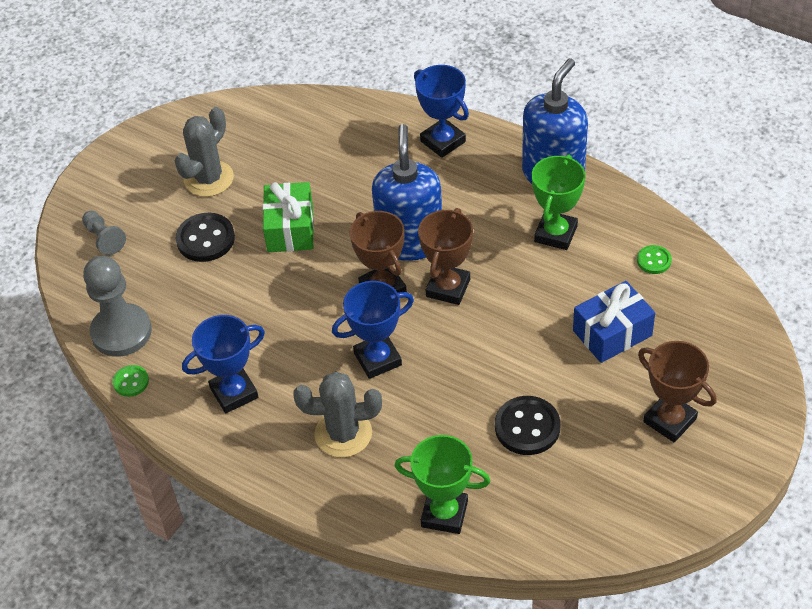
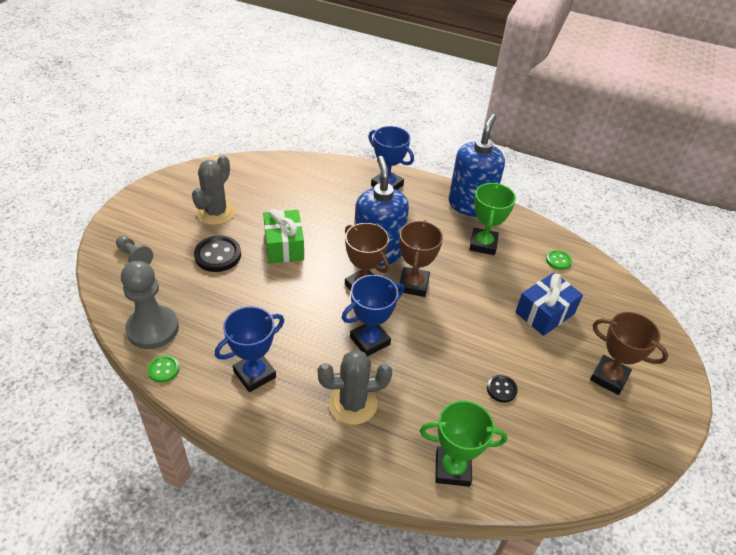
camera: 15 degrees left, 5 degrees down
(527, 427) = (501, 389): black button -> black button, size x0.57

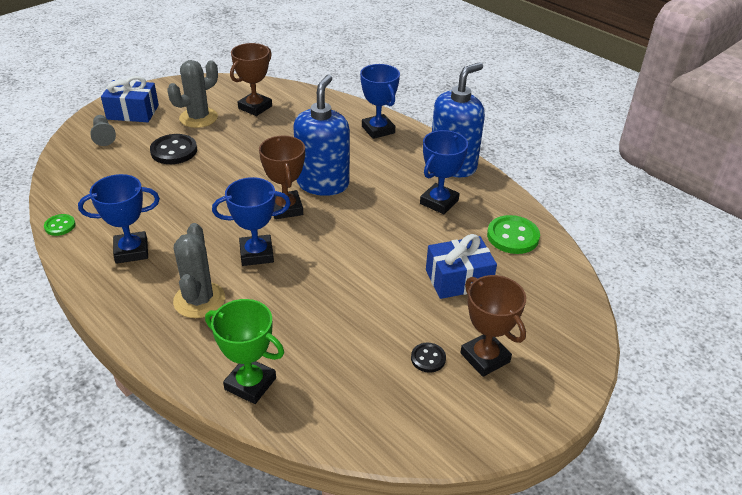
camera: 25 degrees right, 5 degrees down
(145, 222) = (133, 112): none -> blue gift
(153, 329) = (76, 193): grey pawn -> none
(284, 246) = (238, 157): green gift -> none
(353, 404) = (199, 300): grey cactus -> grey cactus turned 75 degrees clockwise
(413, 285) = (337, 219): brown trophy -> brown trophy (255, 107)
(483, 244) = (439, 202): green trophy -> blue trophy
(501, 389) = (355, 332): black button -> black button (428, 358)
(558, 260) = (512, 236): green button -> green button, size x1.77

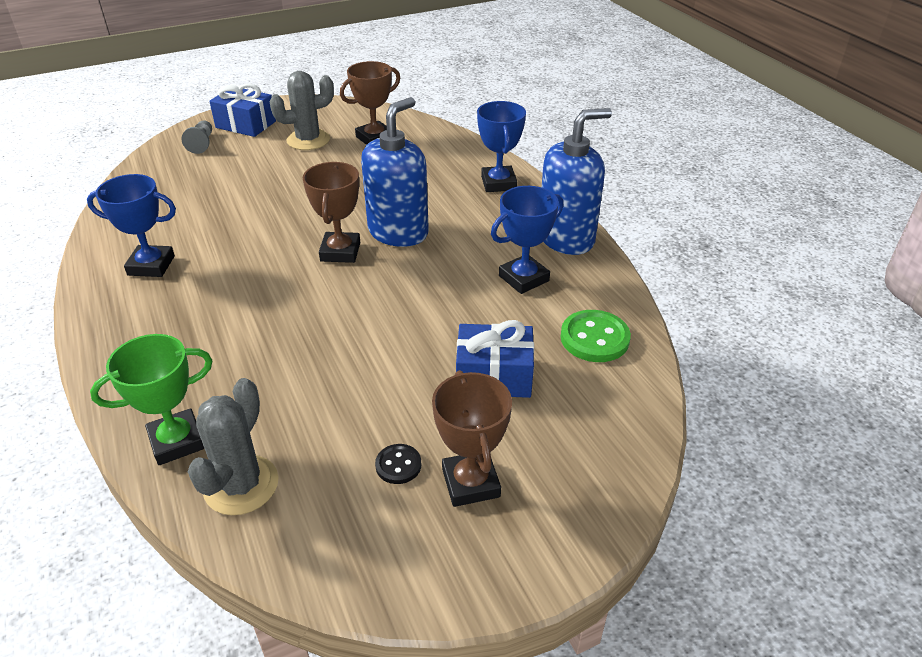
camera: 20 degrees right, 0 degrees up
(60, 226) = (100, 226): green button -> none
(174, 151) = (261, 170): black button -> none
(199, 300) = (184, 333): grey cactus -> grey cactus (241, 485)
(250, 384) = (177, 441): green trophy -> green trophy turned 75 degrees counterclockwise
(256, 254) = (277, 295): blue trophy -> none

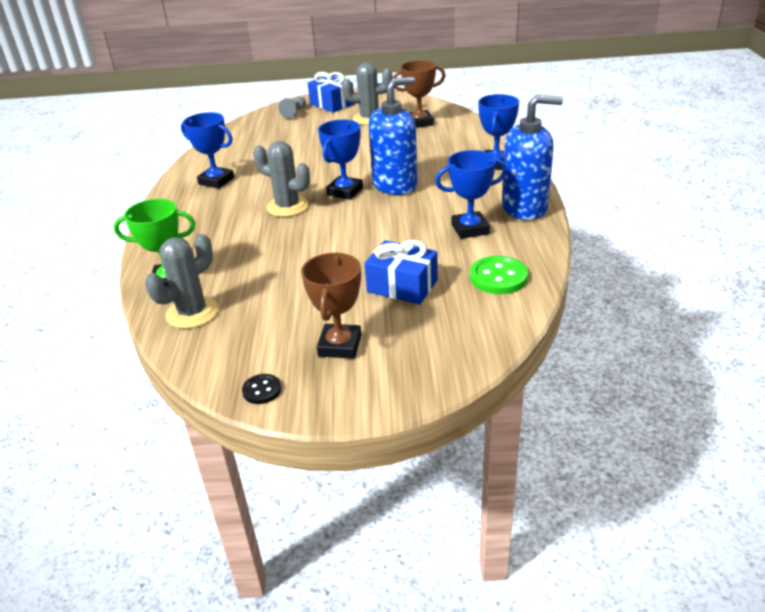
camera: 25 degrees right, 5 degrees down
(277, 288) = (287, 207): none -> grey cactus
(340, 252) = (345, 191): brown trophy -> blue trophy
(398, 465) = (298, 324): black button -> black button (262, 390)

